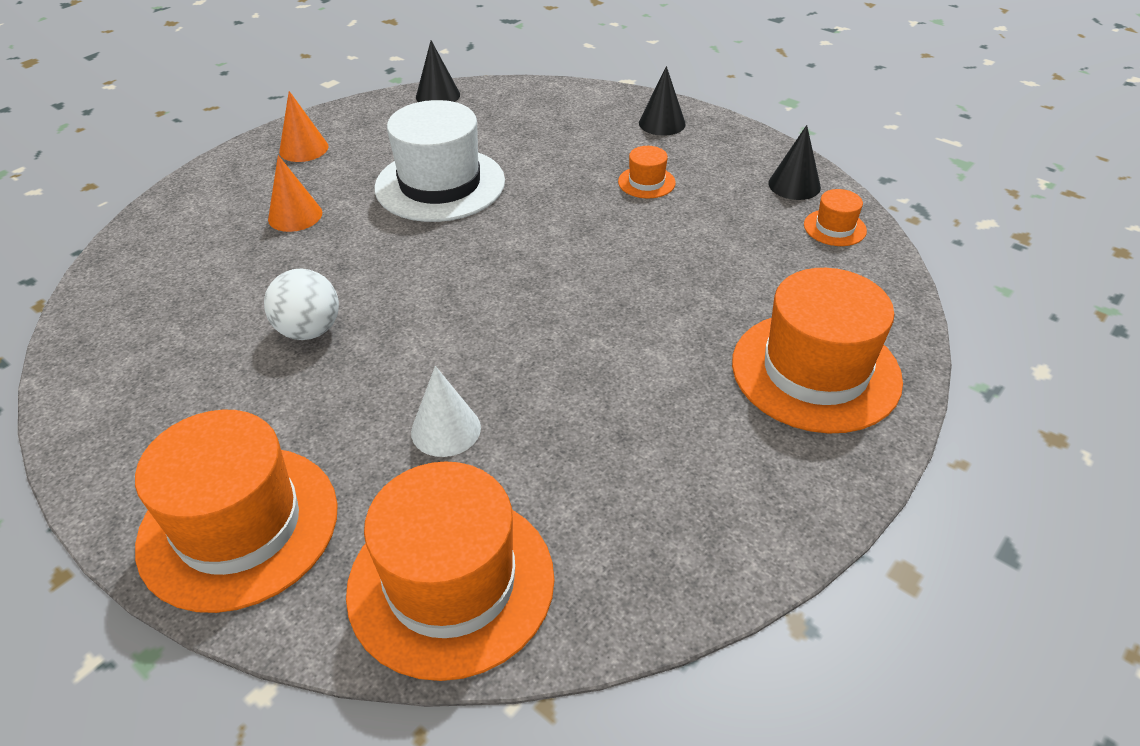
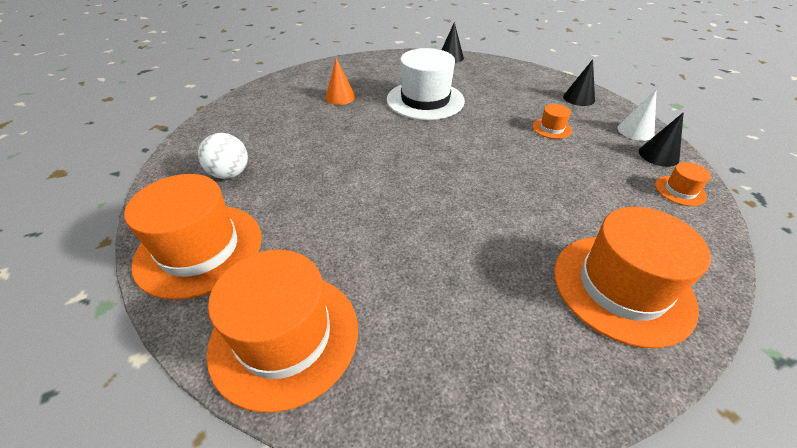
camera: 25 degrees right, 0 degrees up
(304, 149) = (366, 67): orange cone -> none
(309, 330) = (308, 155): white ball -> white ball (230, 174)
(446, 429) = (344, 235): white cone -> white cone (635, 131)

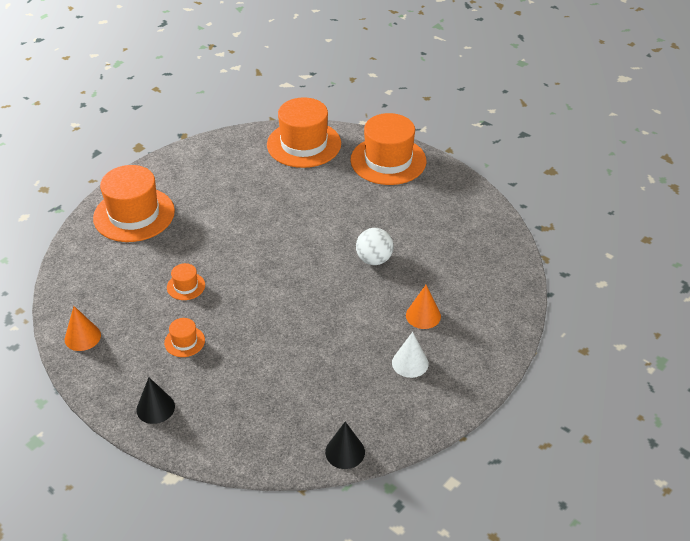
camera: 155 degrees right, 0 degrees up
(230, 174) = (428, 205): white ball -> white ball (374, 259)
(425, 100) = (330, 342): white hat -> none
(635, 131) = (97, 367): white cone -> white cone (410, 363)
(658, 155) = (82, 337): black cone -> orange cone
(680, 191) = (75, 300): orange hat -> orange hat (186, 286)

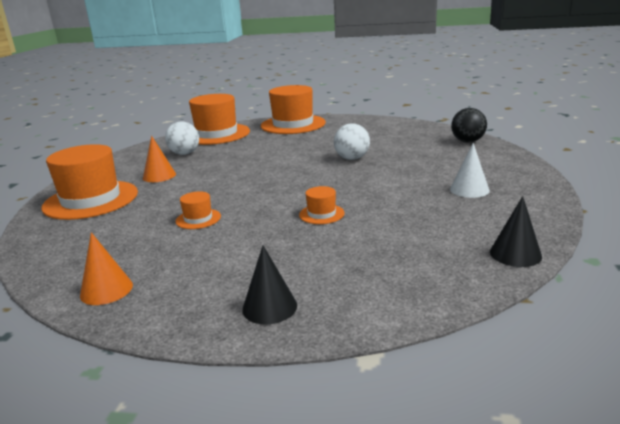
camera: 30 degrees left, 20 degrees down
(184, 341) = (241, 250): orange hat -> orange hat (321, 214)
(249, 171) = (185, 153): none -> white ball
(423, 315) = (435, 168): orange cone -> orange cone (159, 176)
(507, 287) = (467, 141): none -> black ball

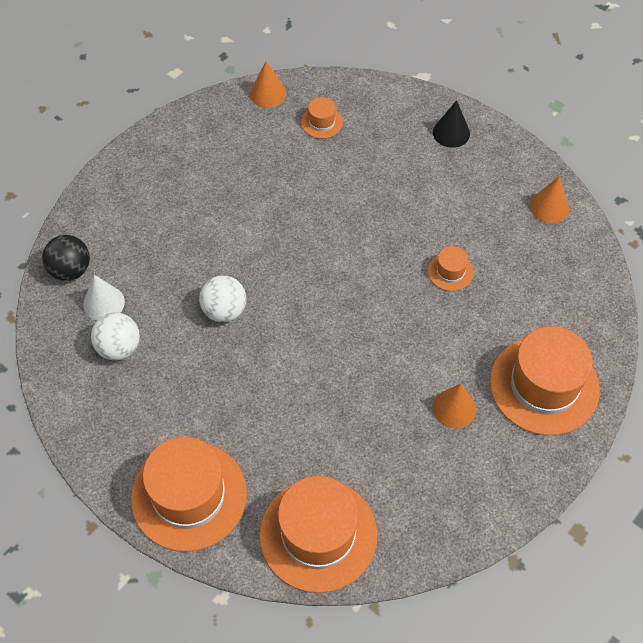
camera: 150 degrees left, 35 degrees up
(185, 153) = (397, 472): white ball -> white ball (119, 347)
(321, 214) = (345, 215): orange hat -> orange hat (322, 122)
(469, 190) = (197, 178): white cone -> white cone (104, 303)
(515, 254) = (268, 94): black cone -> orange cone

